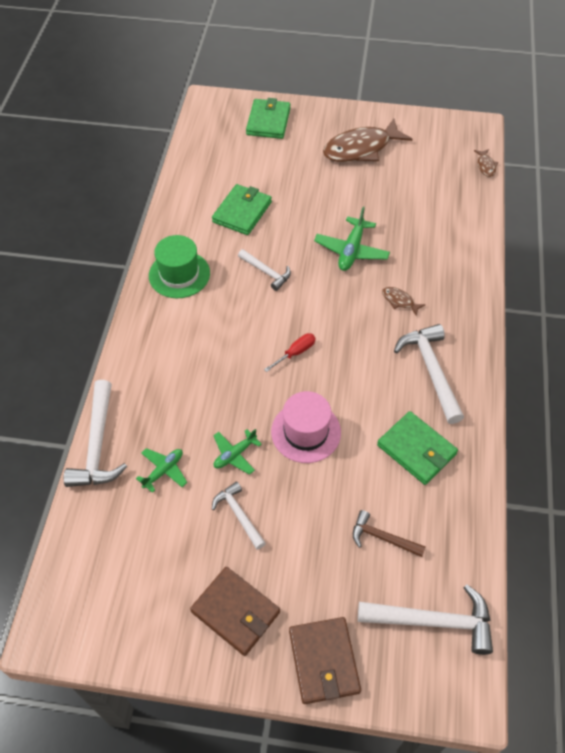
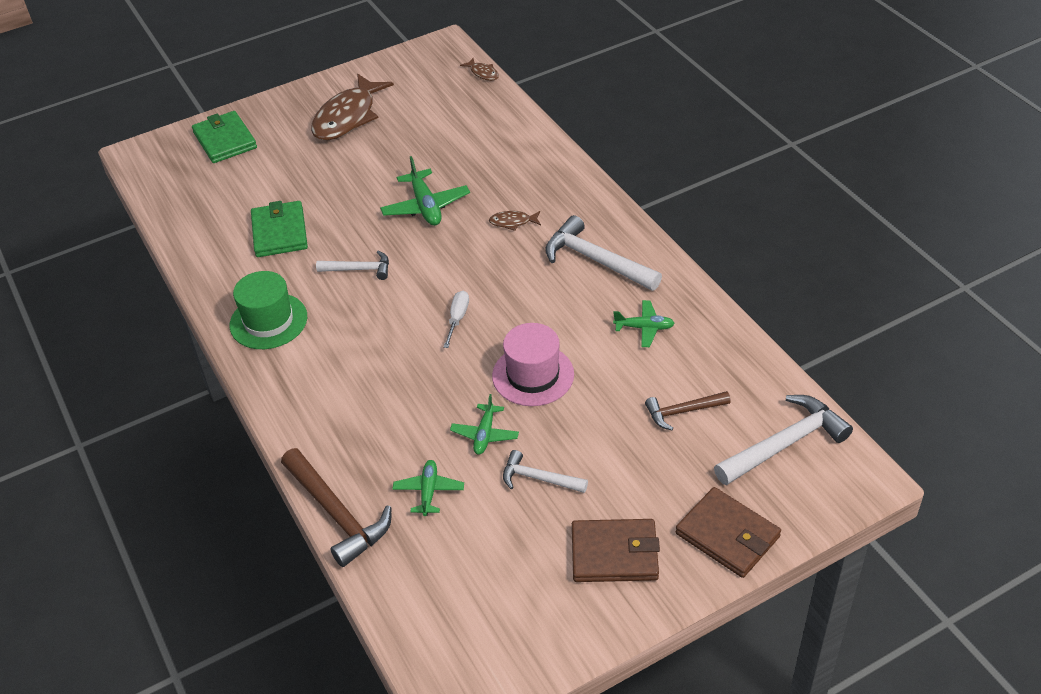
camera: 35 degrees left, 10 degrees down
(98, 445) = (337, 514): white hammer -> brown hammer
(295, 353) = (457, 319): red screwdriver -> white screwdriver
(416, 449) = (644, 328): green wallet -> green plane

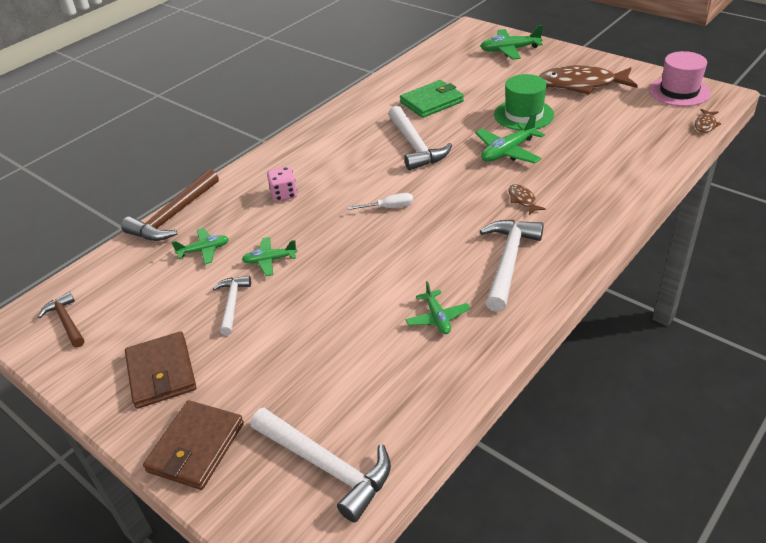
camera: 70 degrees right, 5 degrees down
(225, 140) = (509, 50): green wallet -> green plane
(268, 321) = (341, 128): green hat -> green hat (523, 115)
(359, 269) = (415, 146): white hammer -> white hammer, size x1.69
(369, 400) = (284, 194): none -> pink dice
(533, 375) = (345, 266): pink hat -> pink hat (679, 91)
(683, 412) = (340, 374): brown hammer -> brown hammer (66, 321)

